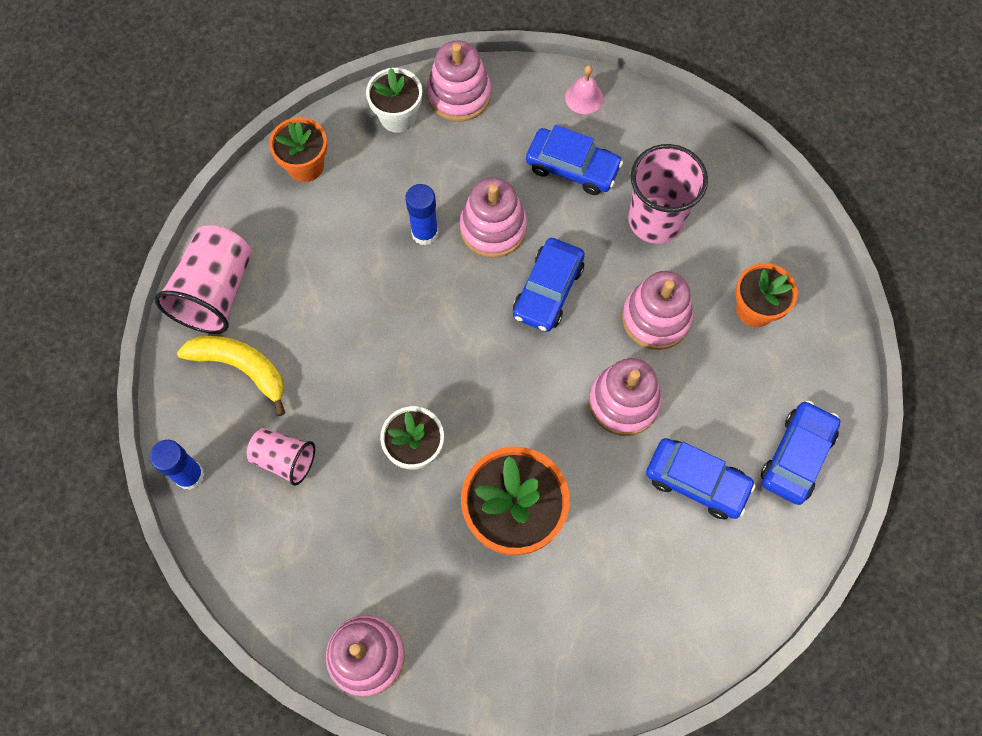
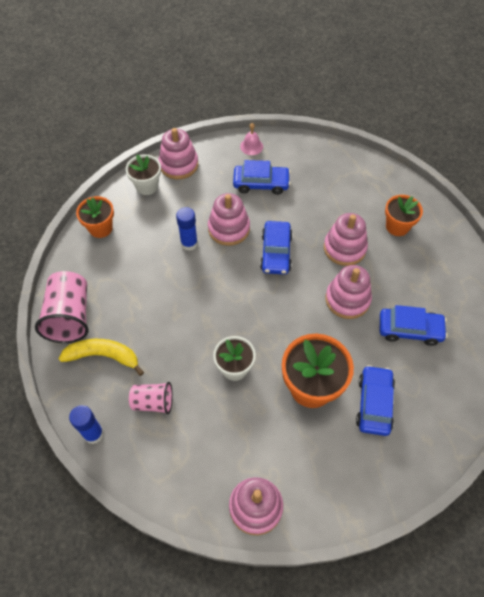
camera: 20 degrees left, 10 degrees down
(655, 220) = (320, 197): pink cup -> none
(796, 456) = (458, 297): blue car -> blue car (374, 404)

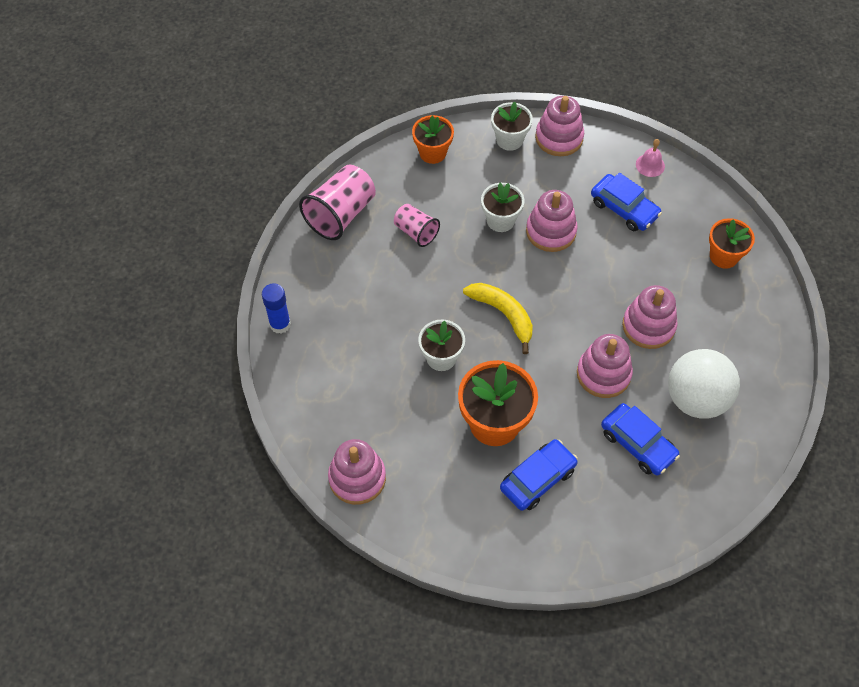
camera: 40 degrees right, 0 degrees up
(103, 356) = (340, 267): yellow banana -> yellow banana (503, 314)
(153, 402) = (348, 335): pink cup -> pink cup (416, 232)
(189, 243) = (500, 220): blue glue stick -> white flower pot
(276, 252) = (575, 284): blue car -> none
(397, 226) = (726, 343): orange flower pot -> orange flower pot (724, 256)
(414, 274) = (696, 399): none -> white ball

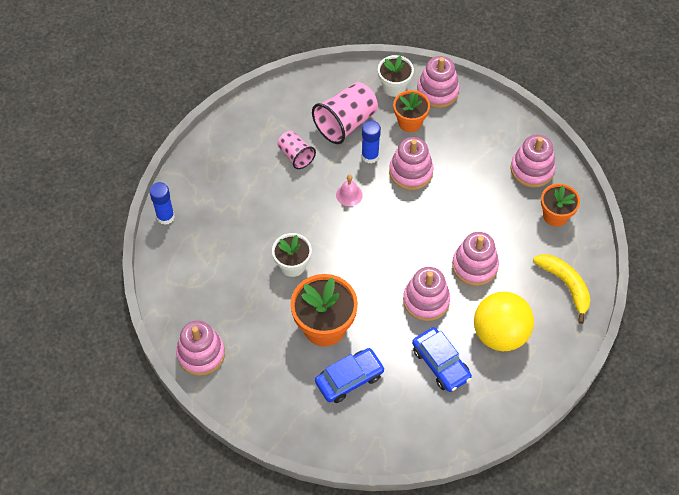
camera: 10 degrees right, 0 degrees up
(341, 214) = (236, 131): pink cup -> pink cup (346, 123)
(432, 153) = (325, 89): orange flower pot -> orange flower pot (410, 122)
(500, 220) = (370, 156): white flower pot -> blue glue stick
(503, 314) = (353, 237): yellow banana -> yellow banana (565, 285)
(624, 208) = (479, 161): blue car -> none
(650, 165) = (511, 126): pink bell -> pink bell (349, 195)
(685, 209) = (532, 169): none -> pink stacking toy
(696, 399) = (500, 334): white ball -> yellow ball

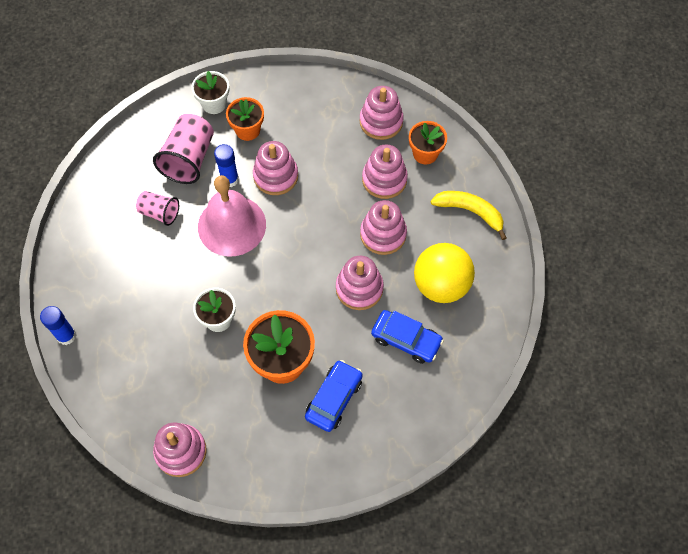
camera: 30 degrees left, 5 degrees up
(349, 195) = (231, 225): pink bell -> pink bell, size x2.47
(437, 91) = (256, 89): pink stacking toy -> pink stacking toy (384, 179)

